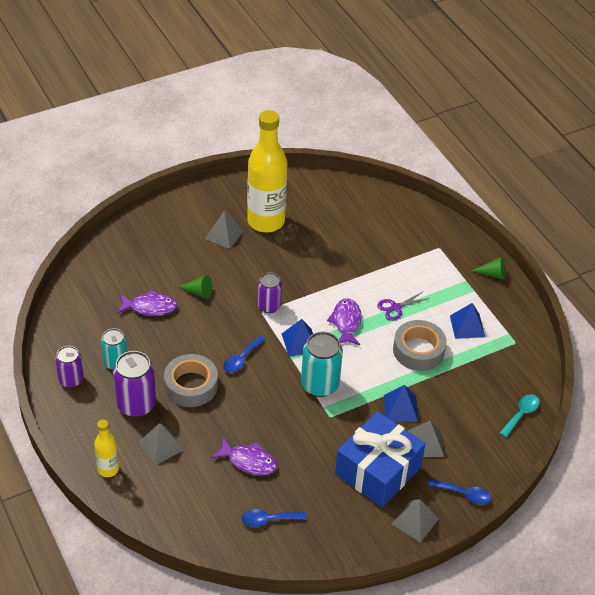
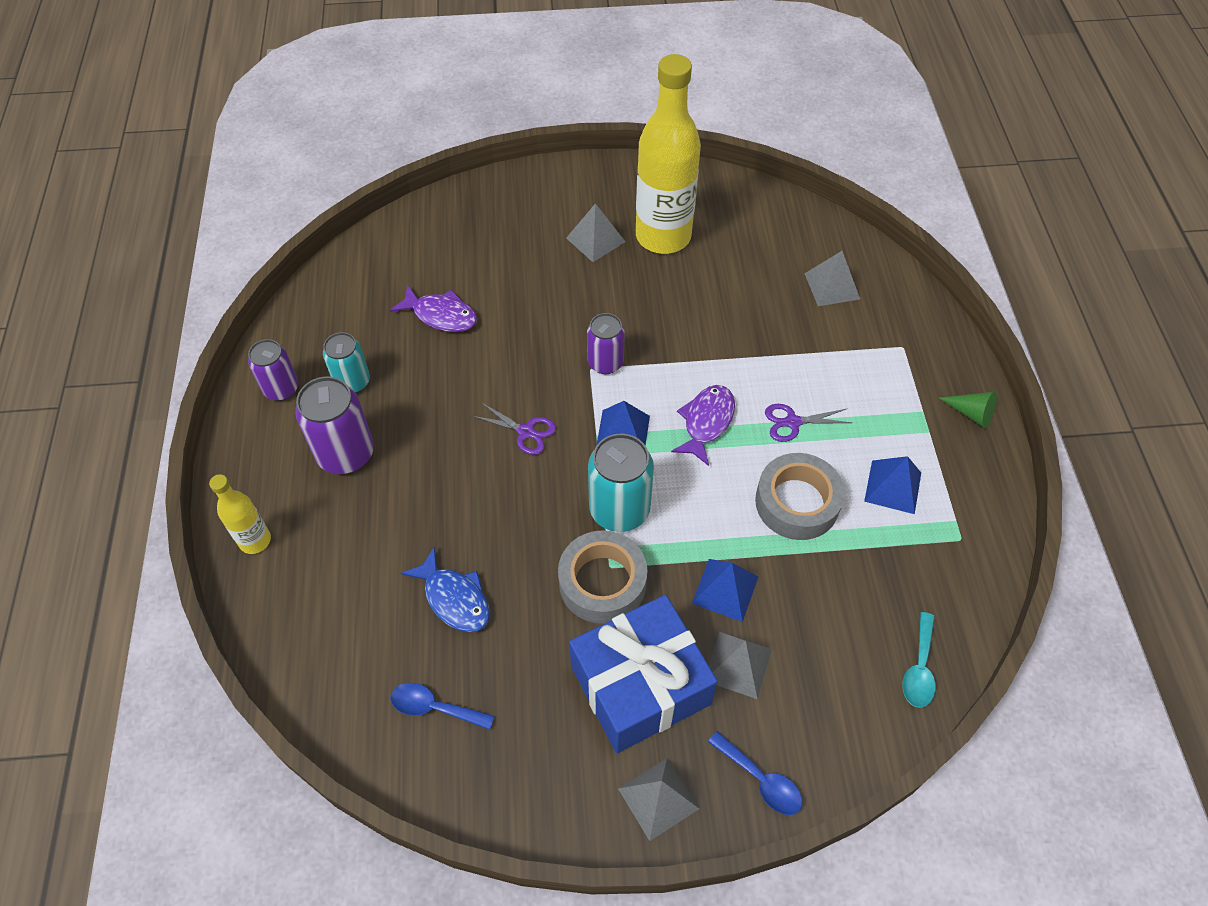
camera: 25 degrees right, 10 degrees up
(161, 446) = (345, 529): grey pyramid -> grey pyramid (832, 286)
(191, 385) = (435, 449): grey tape -> grey tape (602, 582)
(198, 292) = (518, 313): green cone -> none
(241, 359) = (526, 432): blue spoon -> purple scissors
(248, 461) = (454, 598): purple fish -> blue fish
(521, 414) = (919, 669): turquoise spoon -> turquoise spoon turned 135 degrees clockwise

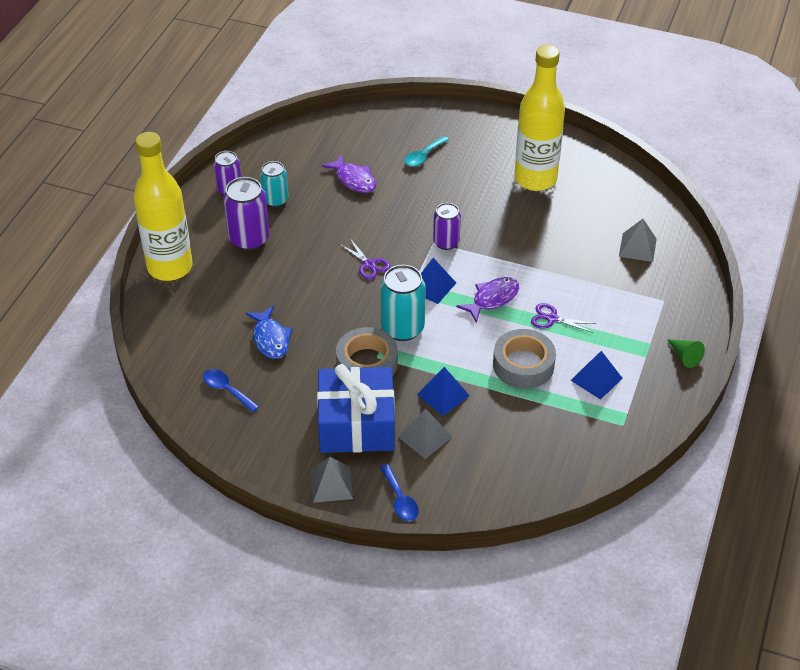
camera: 25 degrees right, 10 degrees down
(255, 540) = (170, 267): yellow bottle -> yellow bottle, size x2.10
(595, 240) = (486, 166): grey pyramid -> none
(919, 669) = (542, 482): turquoise spoon -> turquoise spoon (423, 156)

